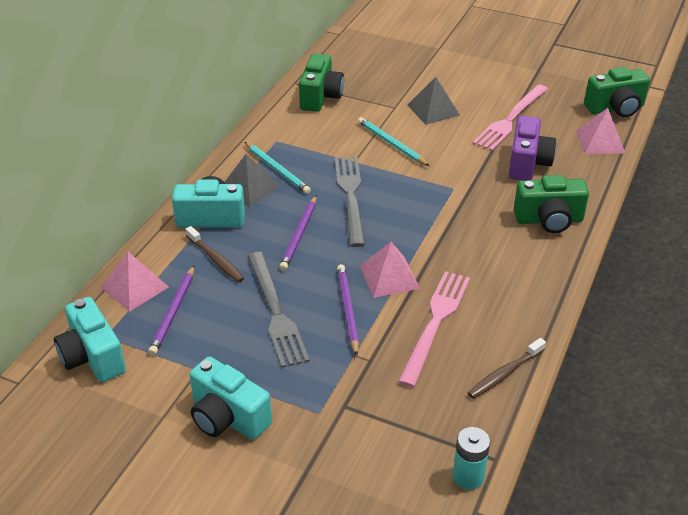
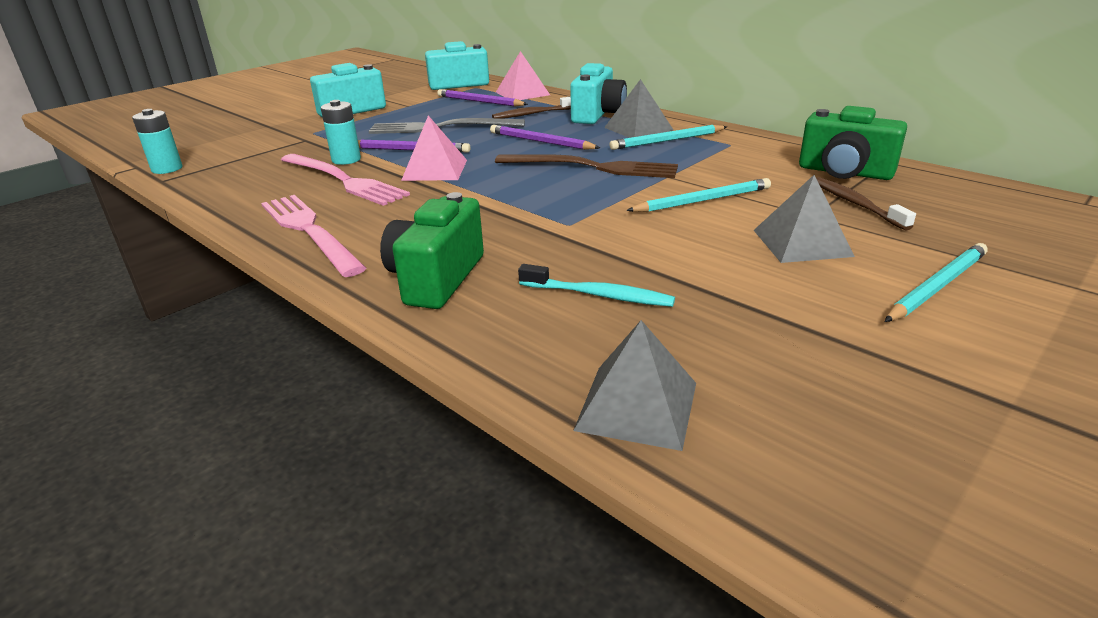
camera: 110 degrees right, 10 degrees down
(351, 196) = (592, 167): grey fork -> brown fork
(388, 344) = (346, 160): none -> turquoise battery
(459, 77) = (937, 286): none -> turquoise pencil
(505, 373) = (234, 199): brown toothbrush -> brown toothbrush (856, 204)
(510, 119) = (758, 309): pink fork -> pink fork (309, 231)
(528, 163) = (598, 295): purple camera -> turquoise toothbrush
(600, 141) = (637, 406): pink pyramid -> grey pyramid
(615, 108) = (794, 490): green camera -> none

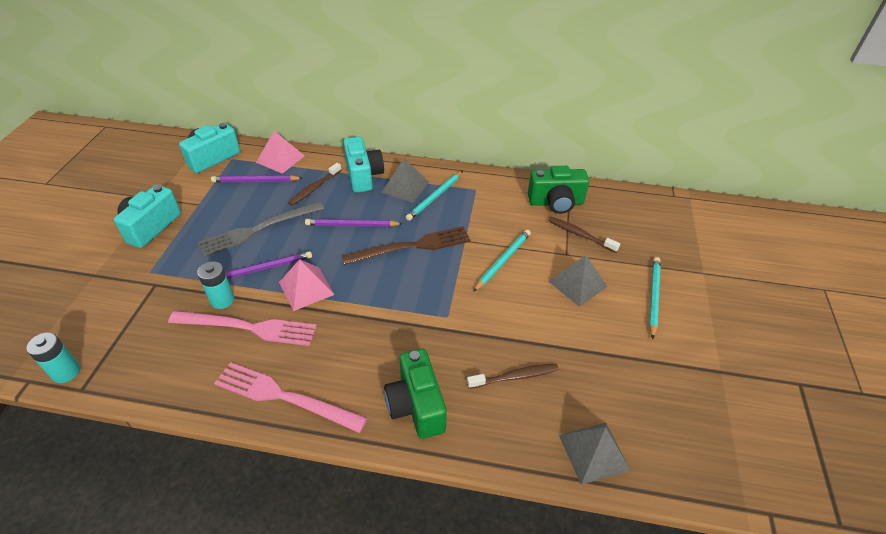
camera: 35 degrees left, 15 degrees up
(598, 295) = (514, 377): turquoise toothbrush -> brown toothbrush

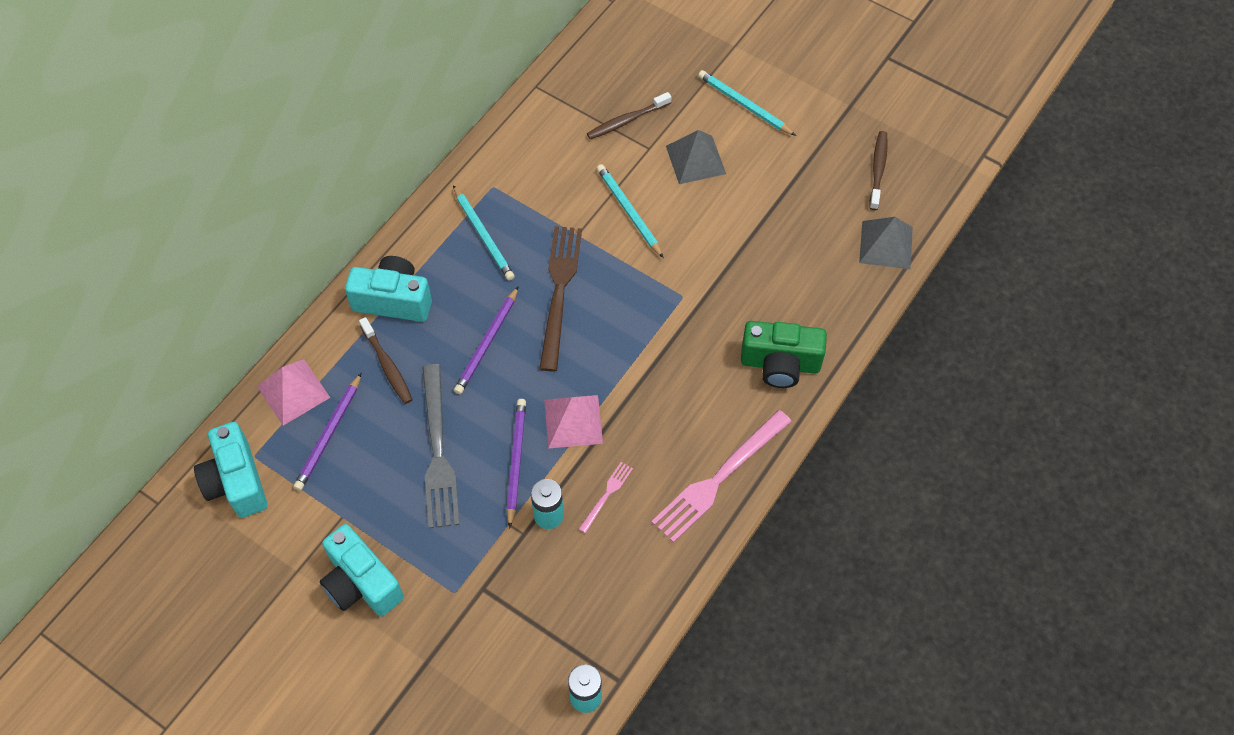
camera: 65 degrees left, 15 degrees up
(248, 328) = (606, 495): pink fork -> pink fork, size x0.47
(405, 187) = (444, 260): grey pyramid -> none
(514, 377) = (784, 269): brown toothbrush -> brown toothbrush (878, 170)
(556, 202) = (562, 117): green camera -> none

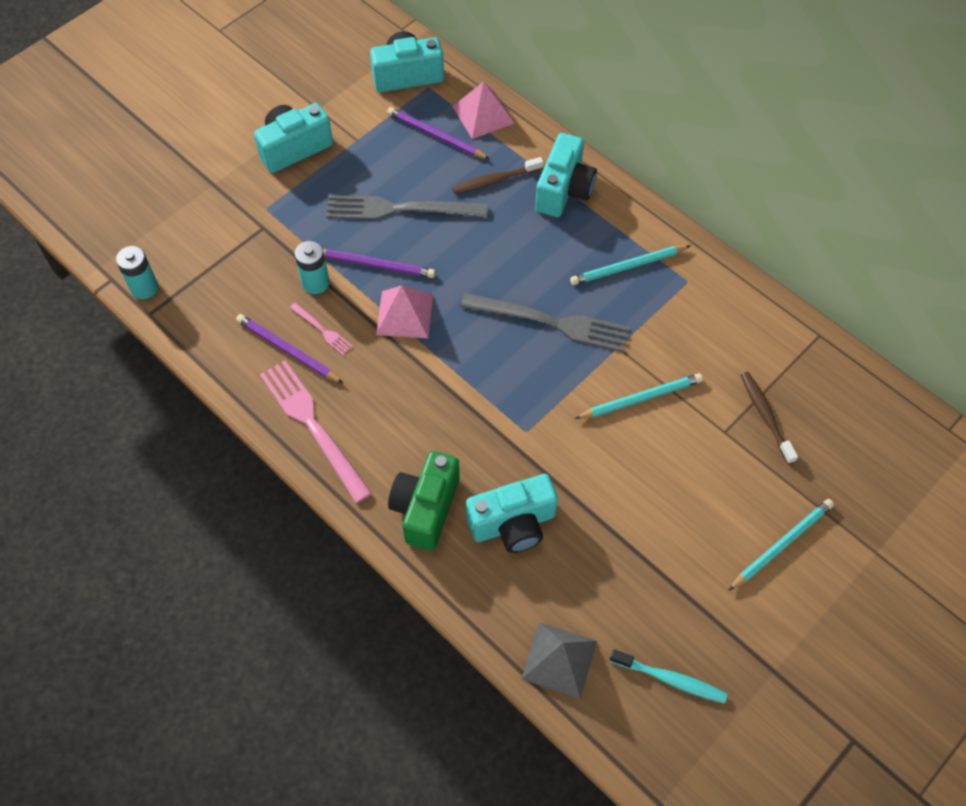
camera: 100 degrees right, 0 degrees up
(487, 343) = (503, 257): purple pencil -> purple pencil (287, 350)
(559, 291) = (551, 322): brown fork -> grey fork
(695, 159) = (704, 476): grey pyramid -> none
(777, 293) = (513, 524): none -> turquoise camera
(878, 170) = (670, 679): brown toothbrush -> turquoise toothbrush

